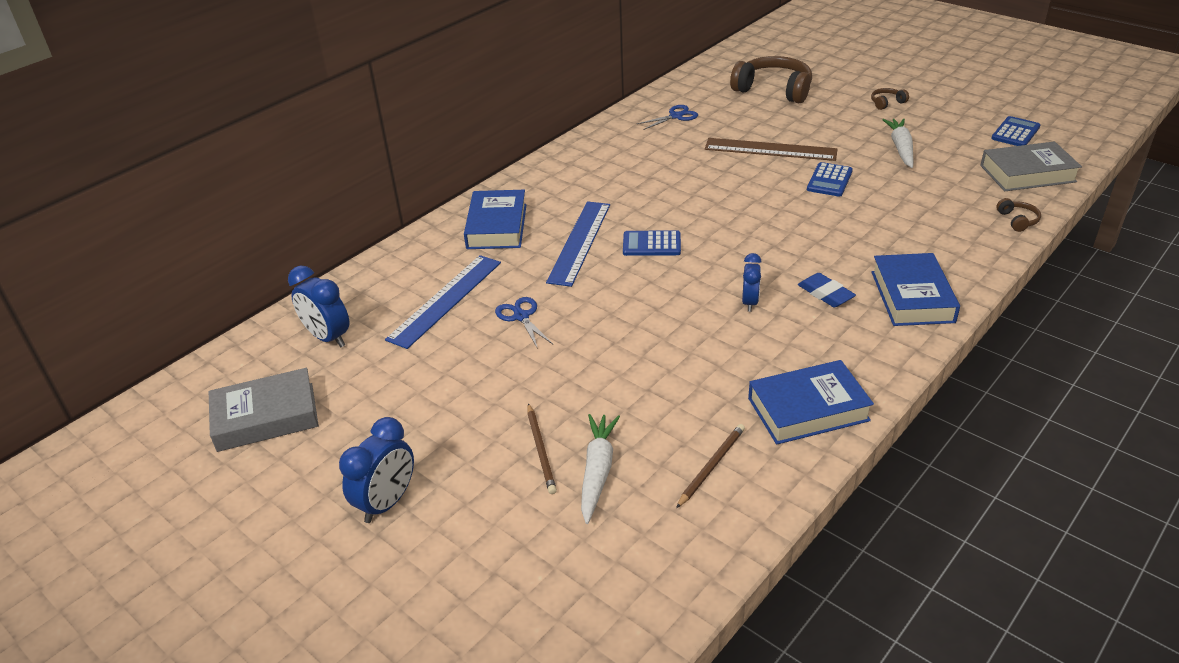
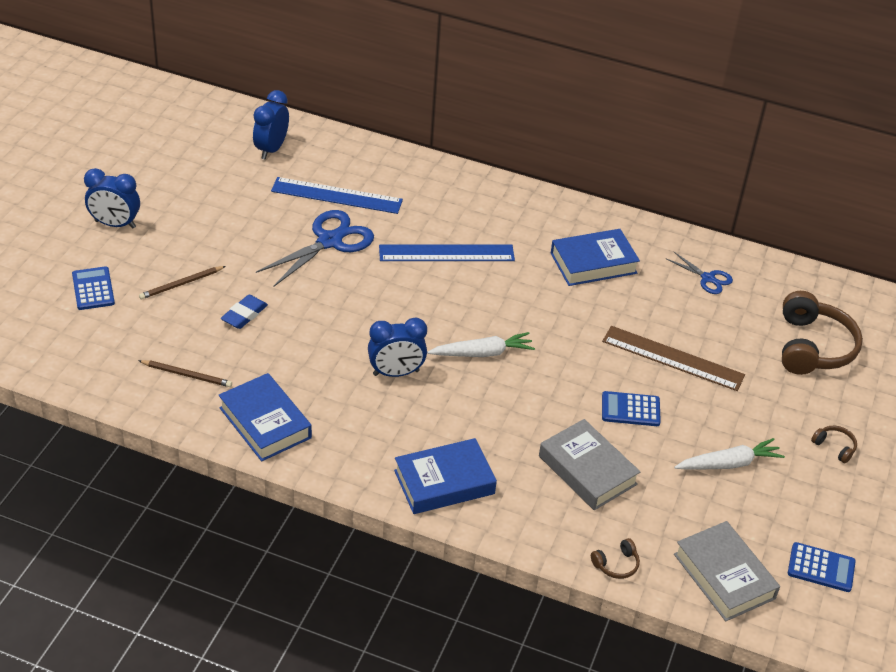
camera: 65 degrees right, 5 degrees up
(266, 417) = (180, 147): grey book -> grey book (587, 470)
(496, 226) = (450, 199): blue book -> blue book (593, 263)
(521, 316) = (330, 241): blue scissors -> blue scissors, size x1.84
(597, 471) = (167, 316): white carrot -> white carrot (482, 353)
(651, 244) = (461, 298): blue calculator -> blue calculator (93, 289)
(750, 302) = (396, 373): blue clock -> blue clock, size x1.53
(770, 149) = (672, 358): brown ruler -> brown ruler turned 60 degrees counterclockwise
(825, 294) = (426, 421): blue eraser -> blue eraser (244, 315)

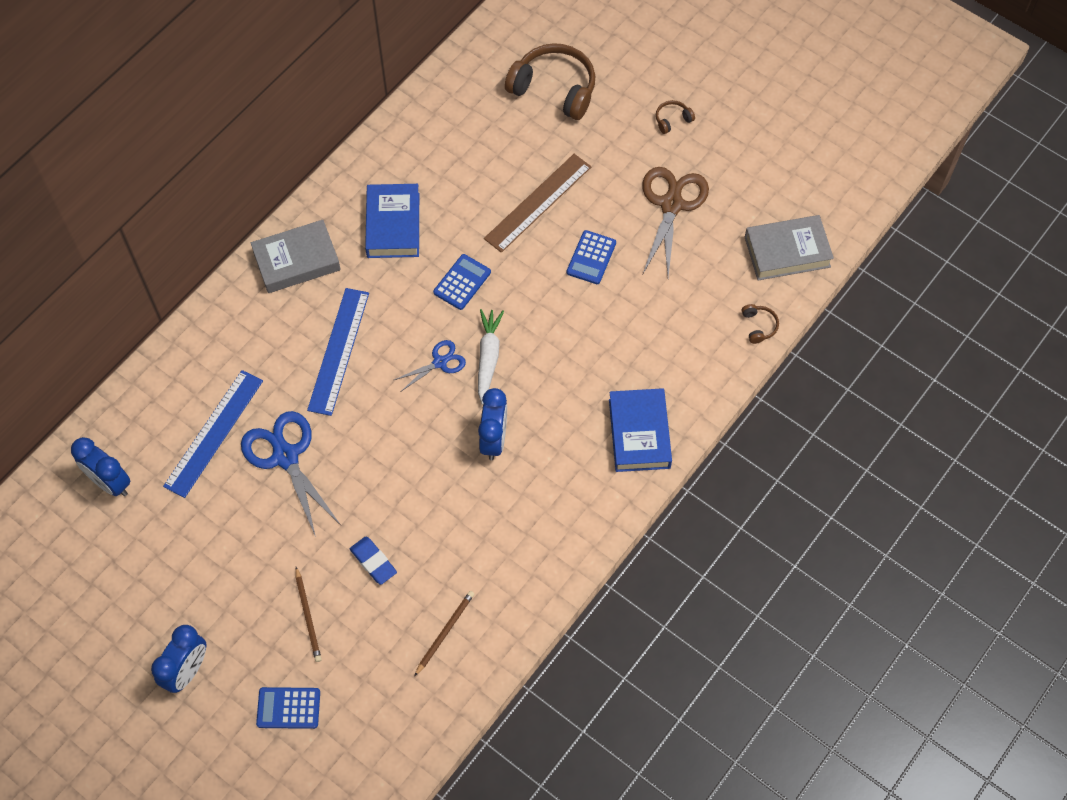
camera: 70 degrees left, 20 degrees up
(265, 423) = (528, 571): blue book -> none
(587, 470) = (653, 315): grey book -> grey book (297, 261)
(708, 278) = (443, 137): blue scissors -> blue scissors (440, 362)
(729, 464) = (671, 204): white carrot -> brown scissors
(821, 568) = (793, 180): blue calculator -> blue calculator (462, 282)

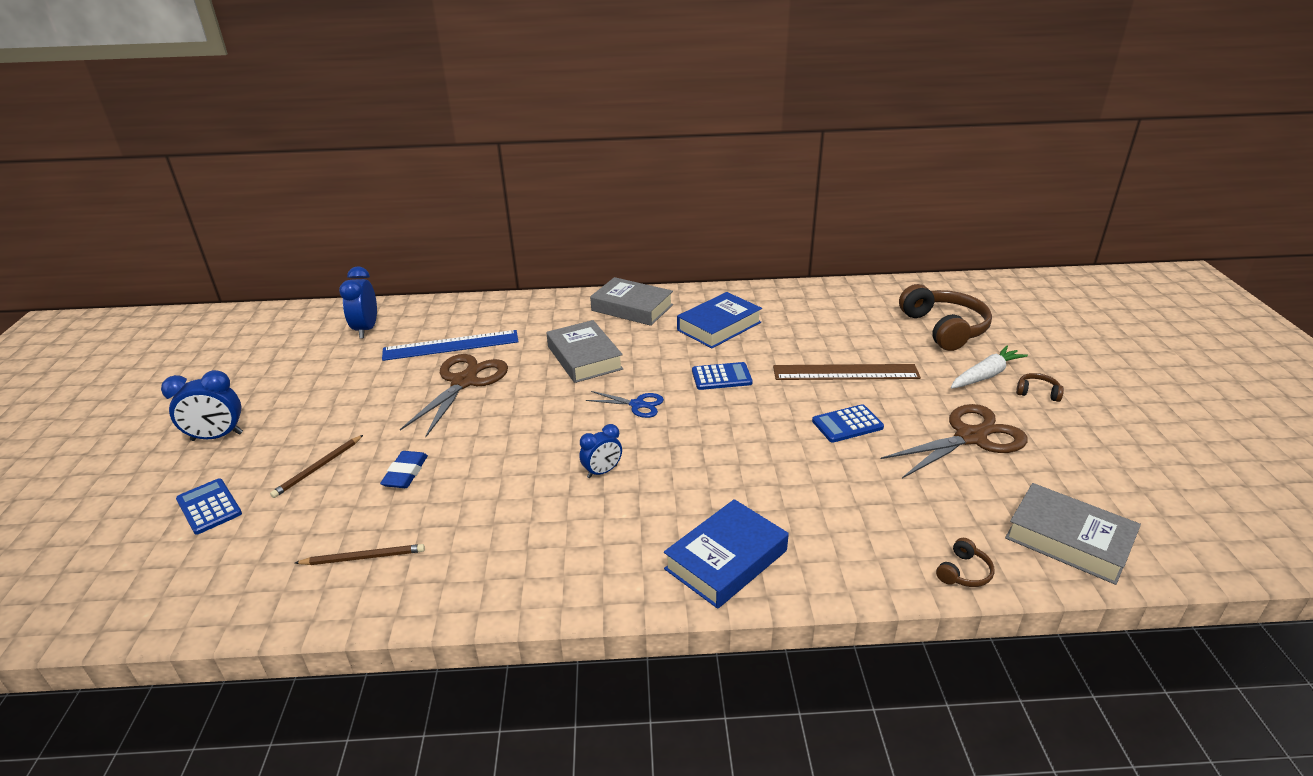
camera: 50 degrees right, 30 degrees down
(285, 456) = (464, 382): blue scissors -> brown scissors
(339, 351) = (584, 358): blue ruler -> grey book
(488, 357) = (676, 425): white carrot -> white carrot (985, 375)
(494, 440) = (602, 471): blue clock -> blue clock, size x0.65

